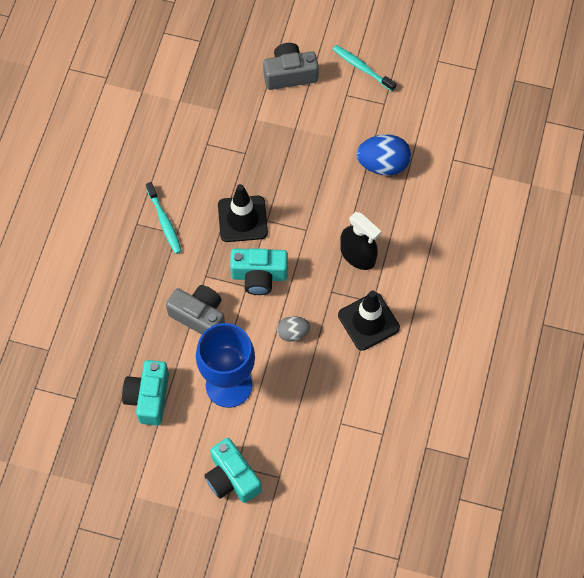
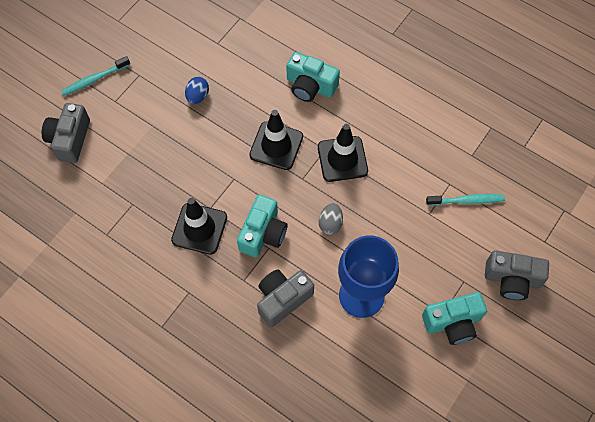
camera: 70 degrees left, 0 degrees up
(148, 397) = (348, 373): turquoise camera -> turquoise camera (310, 86)
(164, 221) = (171, 300): turquoise toothbrush -> turquoise toothbrush (466, 200)
(298, 523) = (512, 279): none -> grey camera
(358, 255) = (276, 146): black spray bottle -> black traffic cone
(383, 164) = (197, 96): blue egg -> blue egg, size x0.59

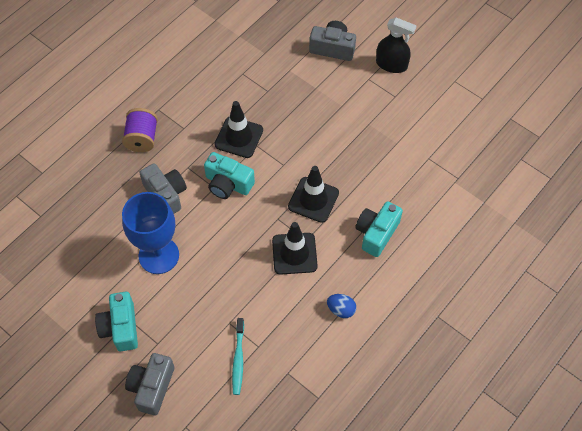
camera: 95 degrees right, 5 degrees down
(95, 79) = (391, 64): turquoise toothbrush -> black spray bottle
(197, 96) = (370, 140): blue egg -> blue egg (341, 310)
(206, 339) = (142, 138): none -> purple spool
(330, 223) = (230, 237): grey egg -> none

